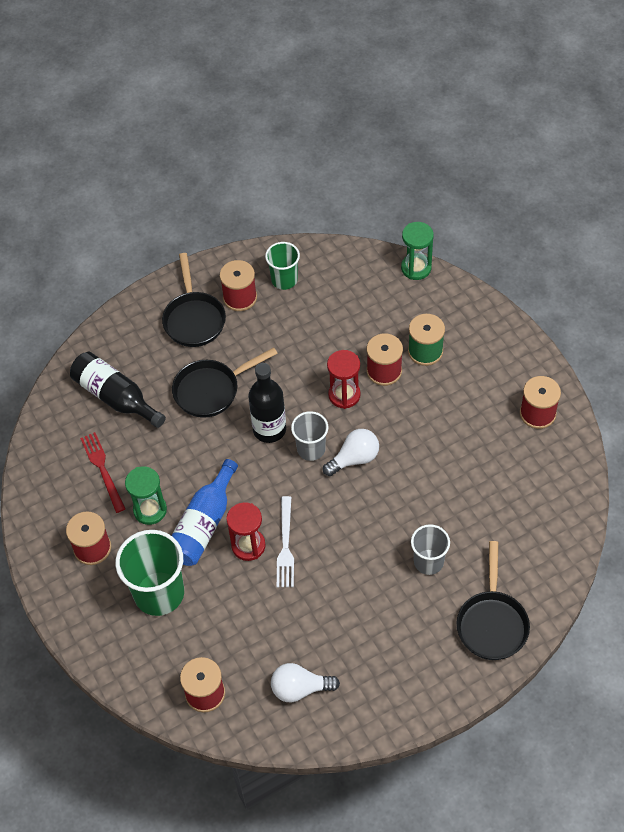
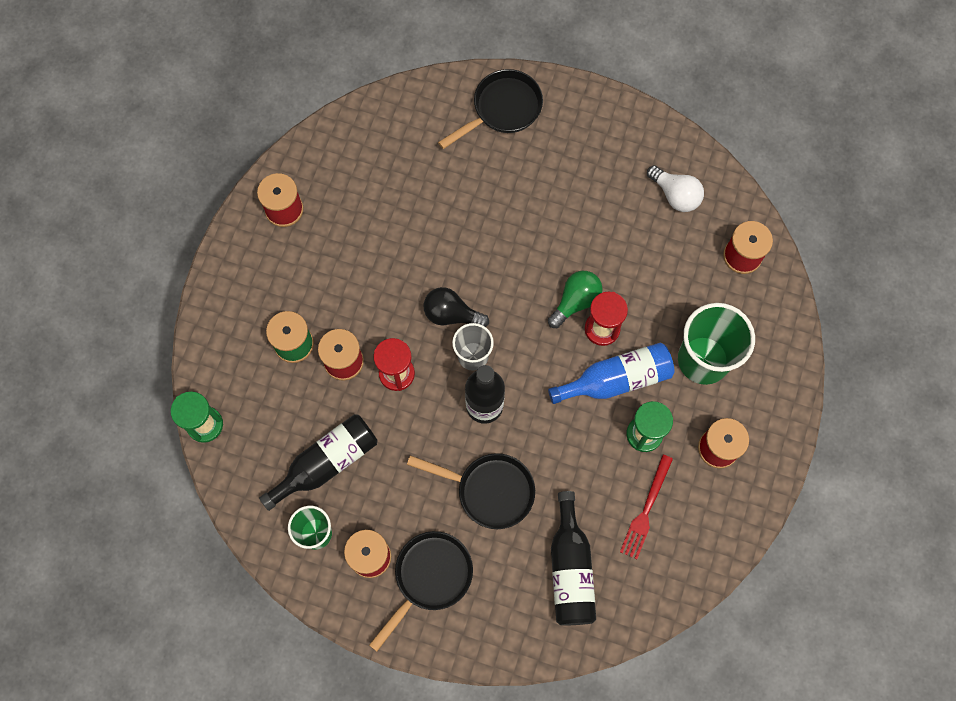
camera: 135 degrees left, 15 degrees up
(285, 545) = (575, 301): white fork -> green light bulb
(323, 314) = (326, 463): none -> black bottle
(354, 459) = (451, 314): white light bulb -> black light bulb
(428, 562) = (493, 188): grey cup -> none

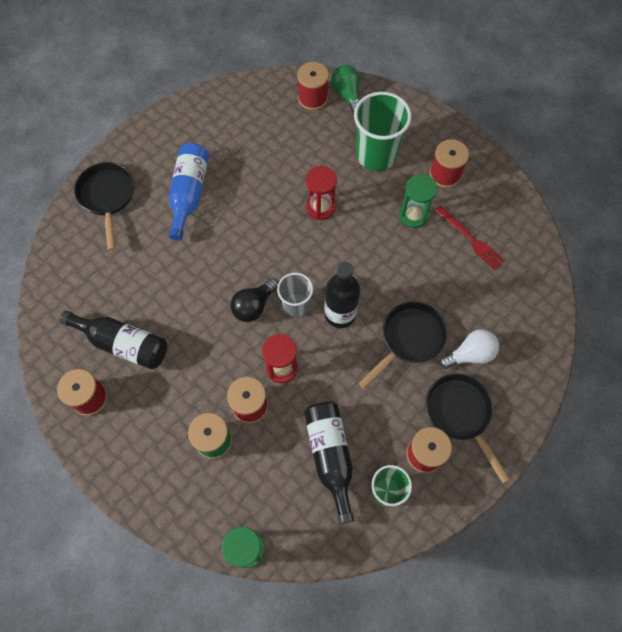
camera: 65 degrees left, 5 degrees down
(570, 569) = (494, 309): black bottle -> black bottle (122, 343)
(575, 301) = (290, 215): green light bulb -> green light bulb (347, 95)
(616, 380) = (364, 215): blue bottle -> blue bottle (189, 194)
(675, 195) = (244, 117): white light bulb -> white light bulb (470, 354)

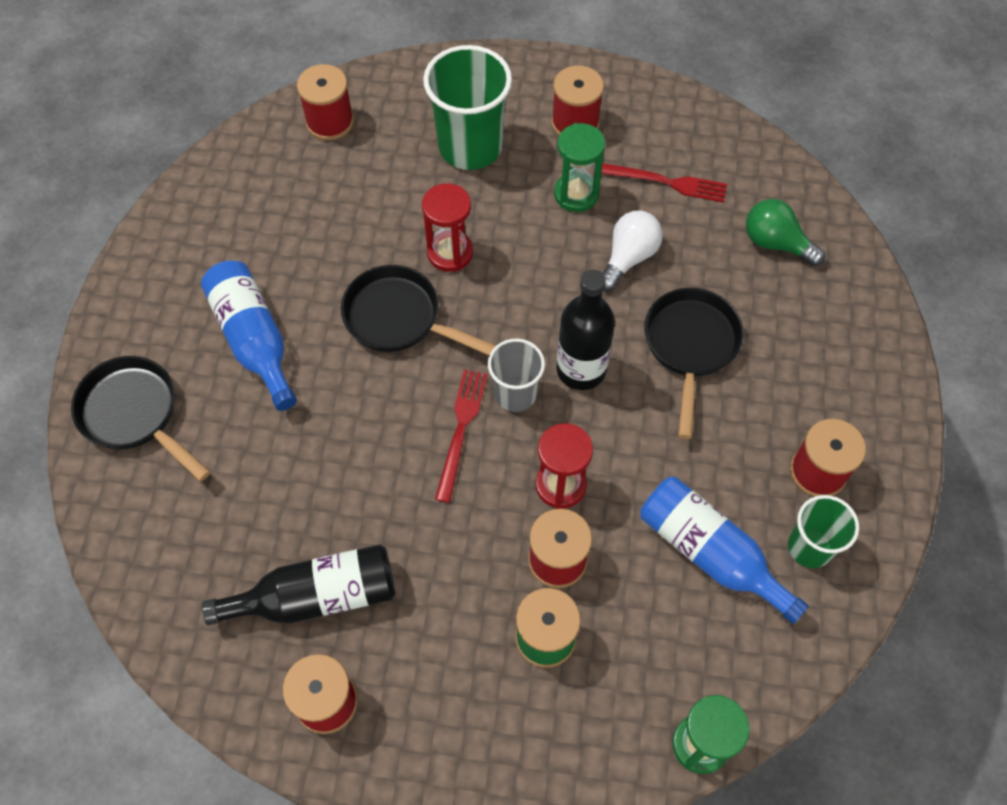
camera: 35 degrees left, 5 degrees down
(254, 306) = (461, 430): black light bulb -> red fork
(330, 456) = (710, 553): black bottle -> blue bottle
(347, 95) = (373, 94): green light bulb -> green light bulb (776, 243)
(460, 414) = (820, 397): black pan -> black pan (399, 318)
(470, 354) = (775, 318): white light bulb -> white light bulb (629, 257)

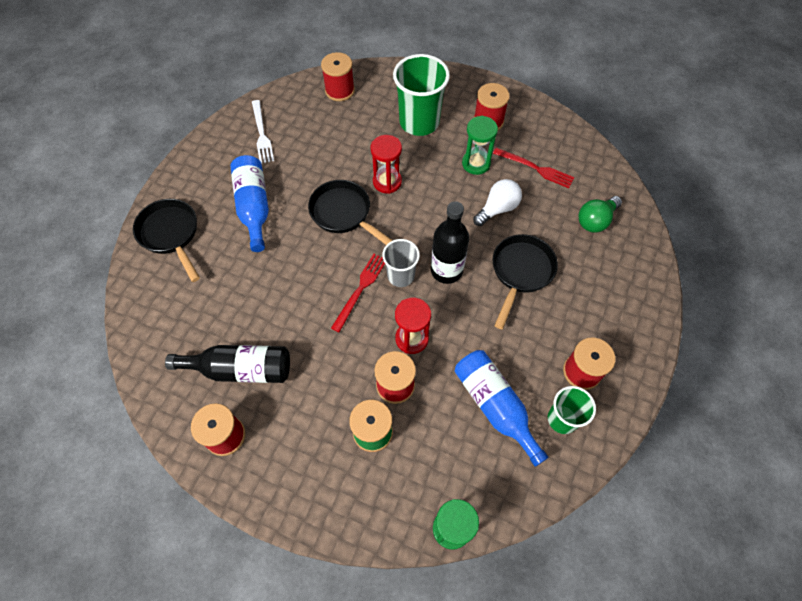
camera: 15 degrees right, 0 degrees up
(227, 219) = (261, 133): none -> white fork
(776, 243) = (595, 220): green light bulb -> green light bulb turned 90 degrees counterclockwise

